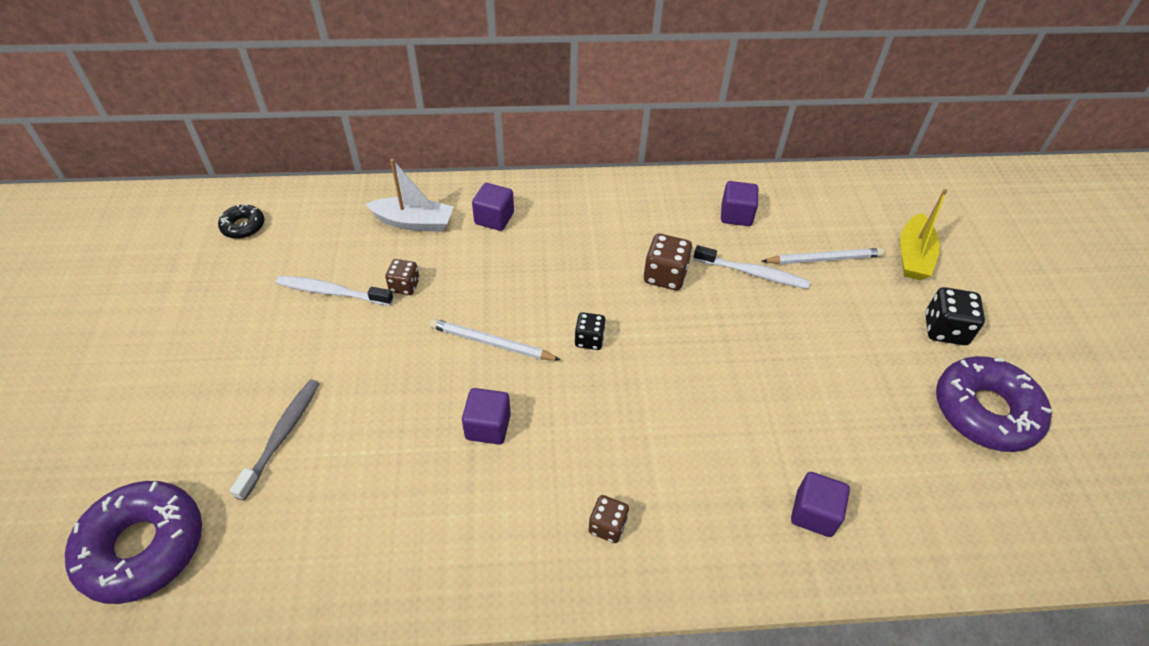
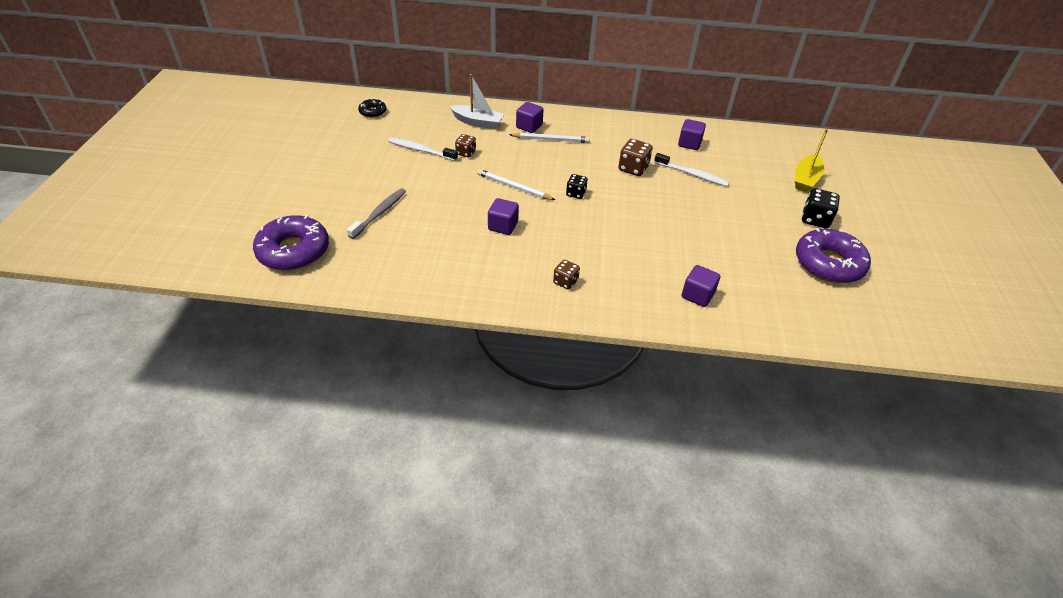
camera: 10 degrees right, 5 degrees down
(824, 259) = (743, 173): white pencil -> white pencil (551, 140)

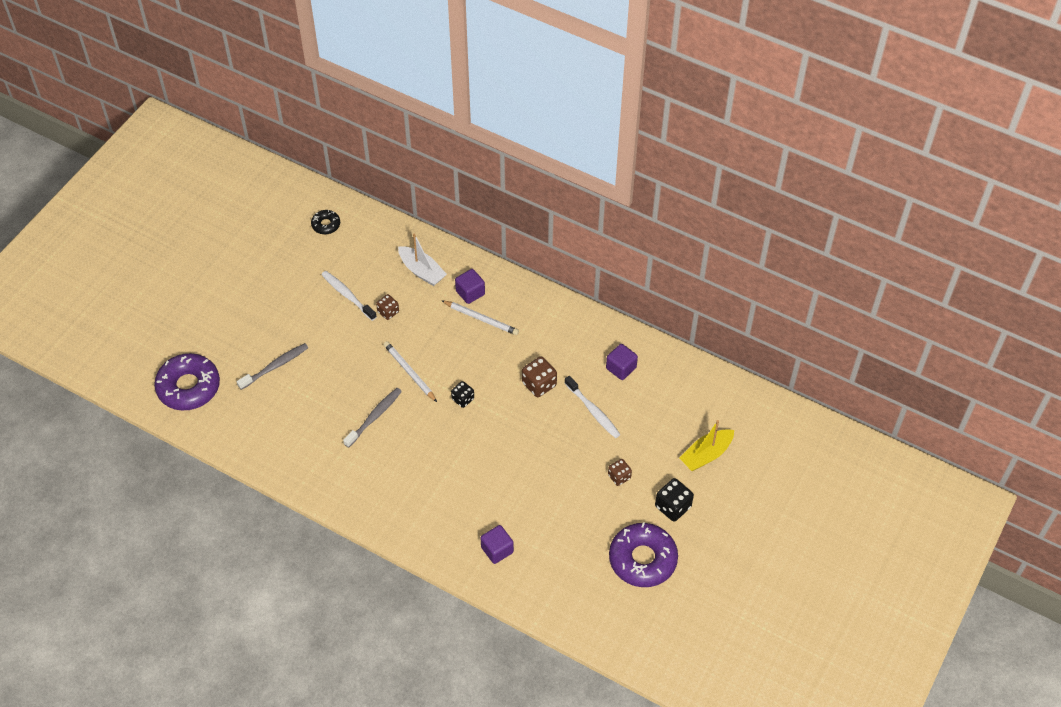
camera: 25 degrees right, 10 degrees up
(503, 226) = (374, 417): purple cube -> grey toothbrush
(565, 282) = (393, 496): brown dice -> brown dice (619, 477)

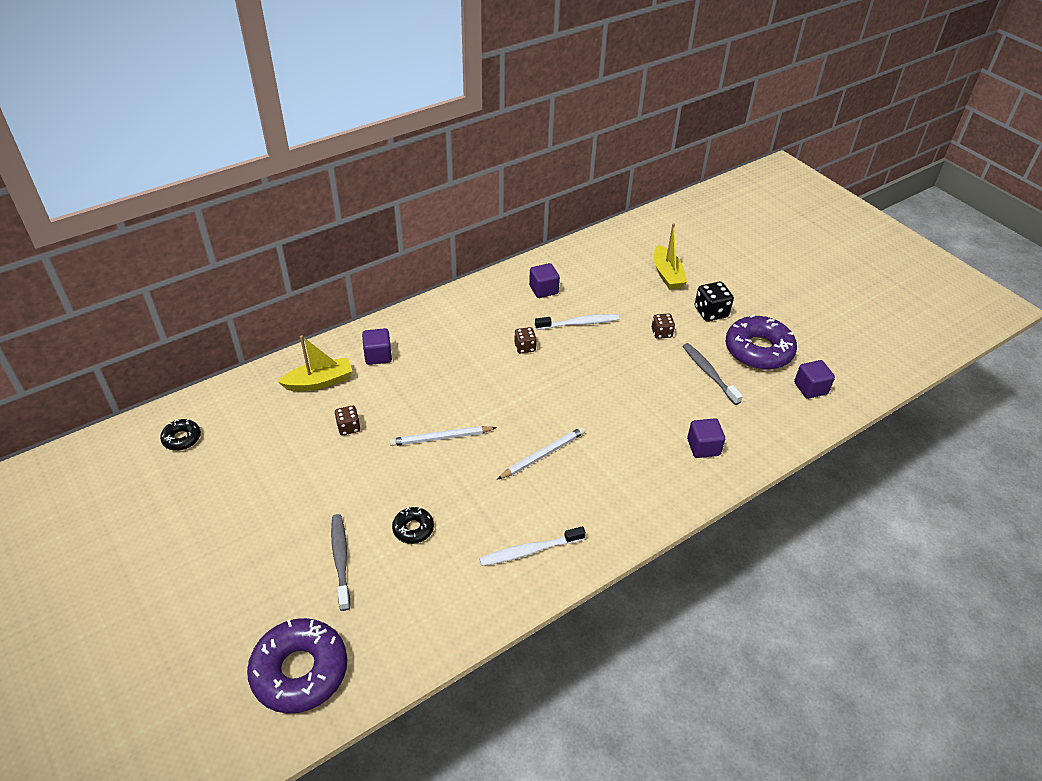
camera: 65 degrees left, 10 degrees down
(320, 394) = (413, 529): none -> black donut
(347, 295) = (297, 454): white toothbrush -> white toothbrush (529, 551)
(374, 417) = (478, 489): grey toothbrush -> grey toothbrush (709, 373)
(422, 271) = (319, 382): white boat -> yellow boat
(463, 399) = (504, 408): black dice -> none
(481, 319) = (416, 359): white pencil -> white pencil (543, 455)
(539, 384) = (525, 347): brown dice -> brown dice, size x0.65
(616, 613) = (810, 388): none -> purple cube

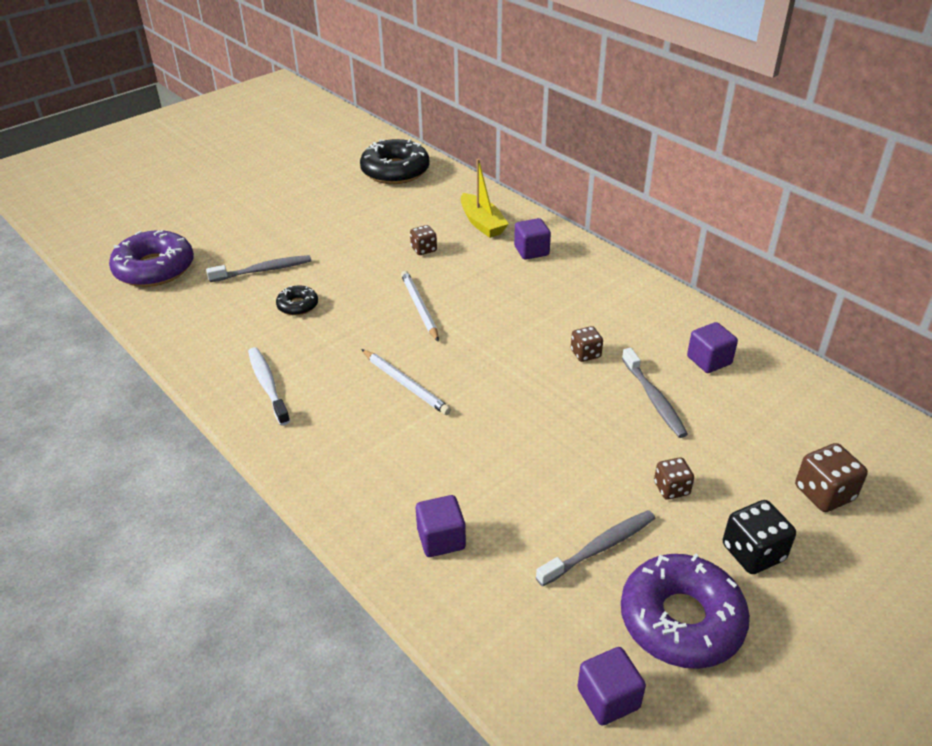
camera: 85 degrees right, 5 degrees down
(182, 438) = (395, 171): black donut -> black donut, size x2.05
(579, 323) = (654, 399): white toothbrush -> grey toothbrush
(667, 274) = (824, 493): yellow boat -> brown dice

